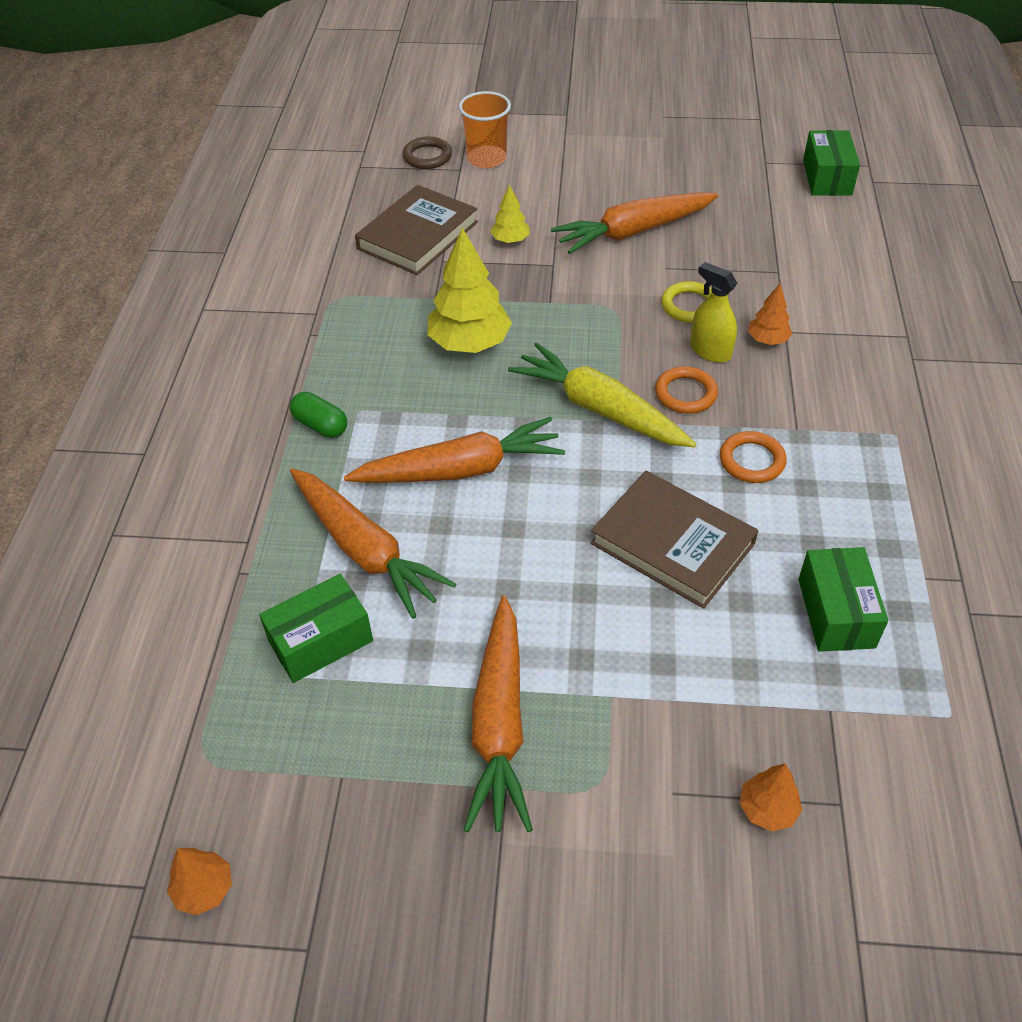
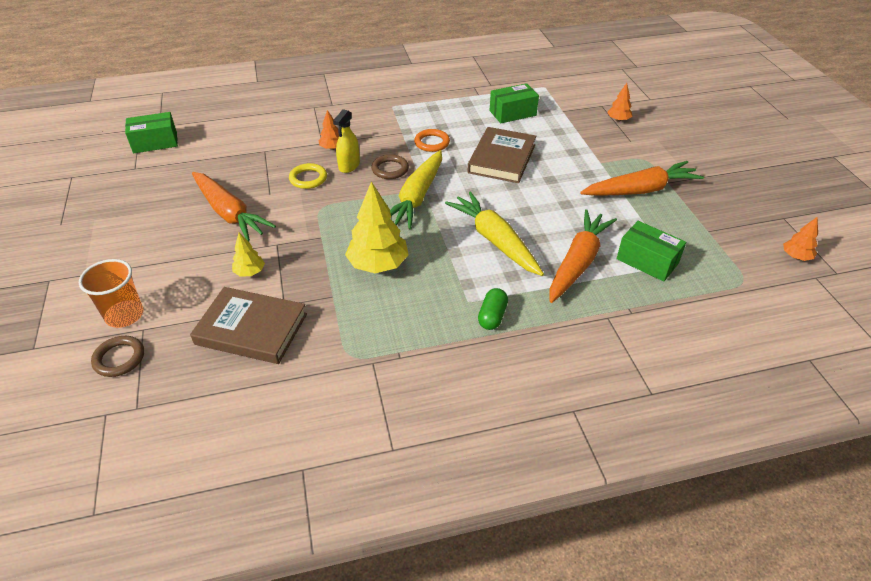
camera: 110 degrees left, 5 degrees down
(460, 470) = (495, 240): orange carrot -> yellow carrot
(685, 393) = (390, 169): orange ring -> brown ring

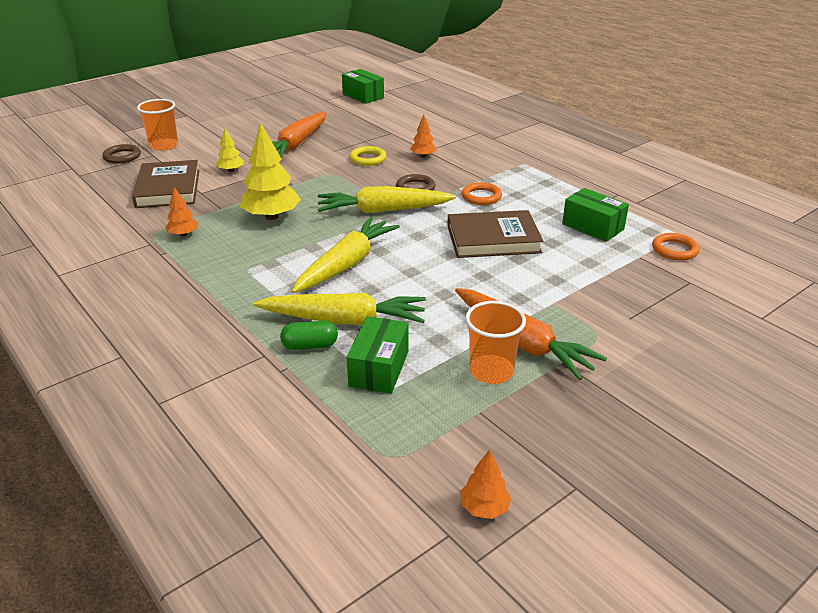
camera: 65 degrees right, 10 degrees down
(349, 166) = (403, 169): yellow spray bottle -> none
(492, 316) = (231, 286): green capsule -> green capsule (310, 345)
(562, 96) = (674, 250): none -> orange ring
(578, 262) = (344, 320): orange carrot -> yellow carrot
(618, 120) = (670, 300): orange tree -> orange tree (183, 234)
(667, 213) = (491, 371): none -> orange cup

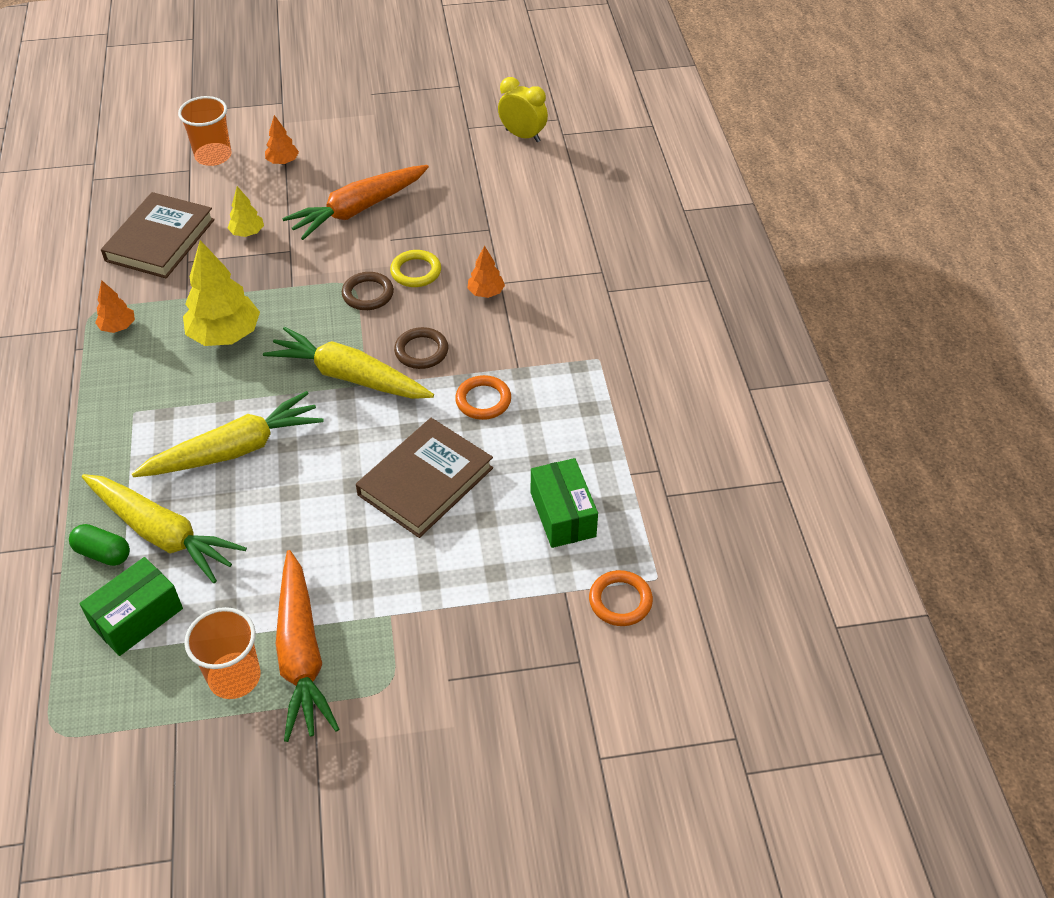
camera: 30 degrees right, 15 degrees up
(122, 156) = (156, 161): brown ring -> brown ring (368, 294)
(363, 96) = (523, 135): green box -> yellow clock
(484, 508) = (76, 833): orange tree -> orange tree (283, 162)
(493, 239) = (425, 481): brown book -> brown book turned 75 degrees counterclockwise

